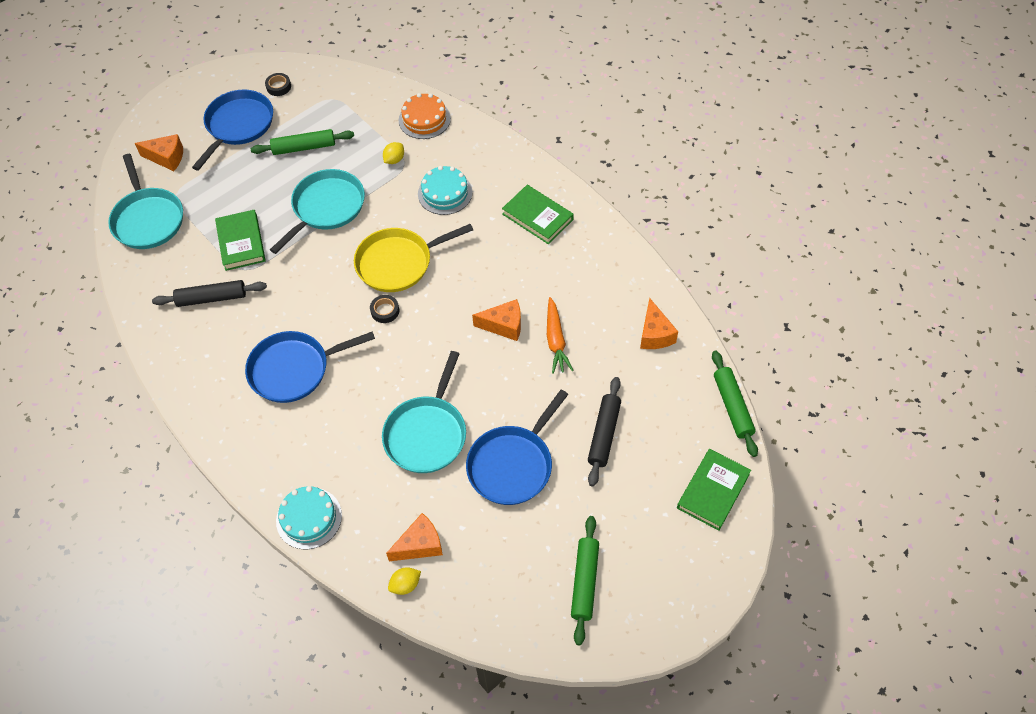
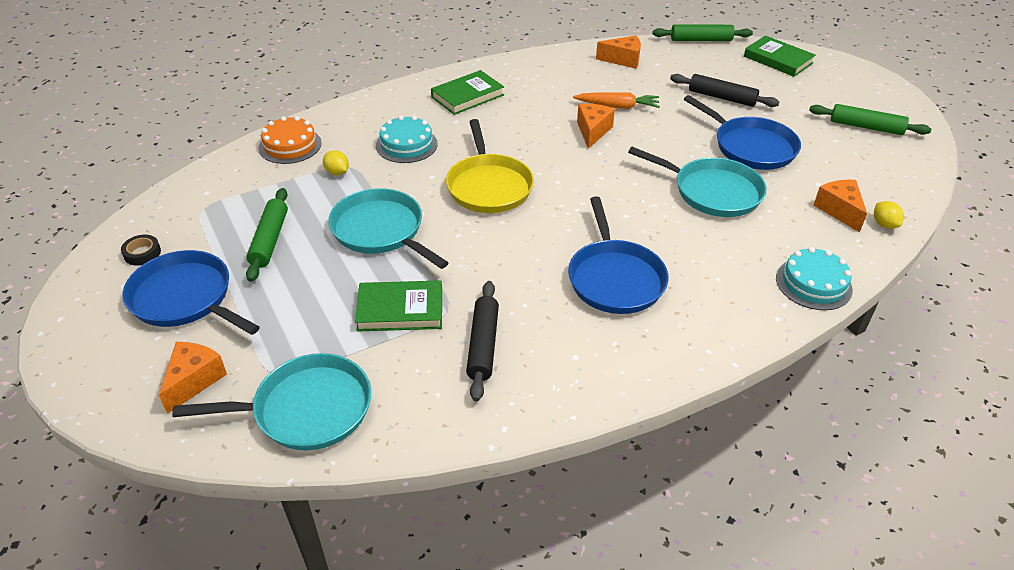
camera: 80 degrees left, 15 degrees down
(385, 311) = (551, 202): black tape -> none

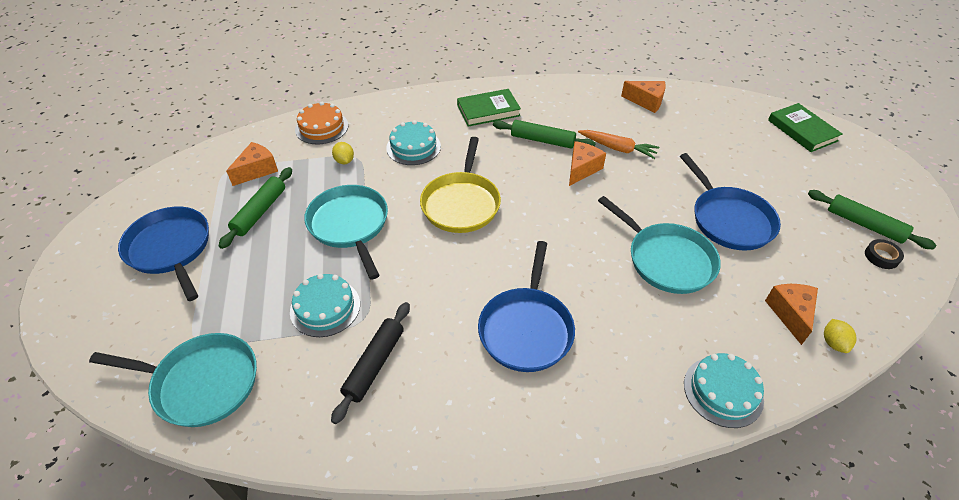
camera: 20 degrees right, 5 degrees up
(142, 253) = (163, 200): black tape -> black tape (881, 257)
(194, 380) = (135, 328): orange cheese -> orange cheese (257, 170)
(400, 310) = (325, 307): green book -> turquoise cake
(701, 40) = (732, 95): green rolling pin -> green rolling pin (542, 140)
(722, 97) = (724, 160): black rolling pin -> none

